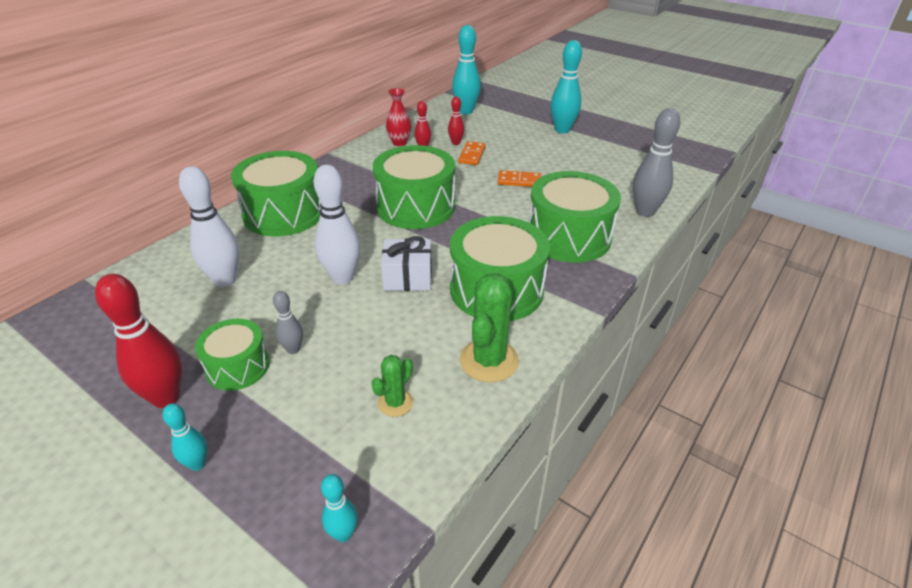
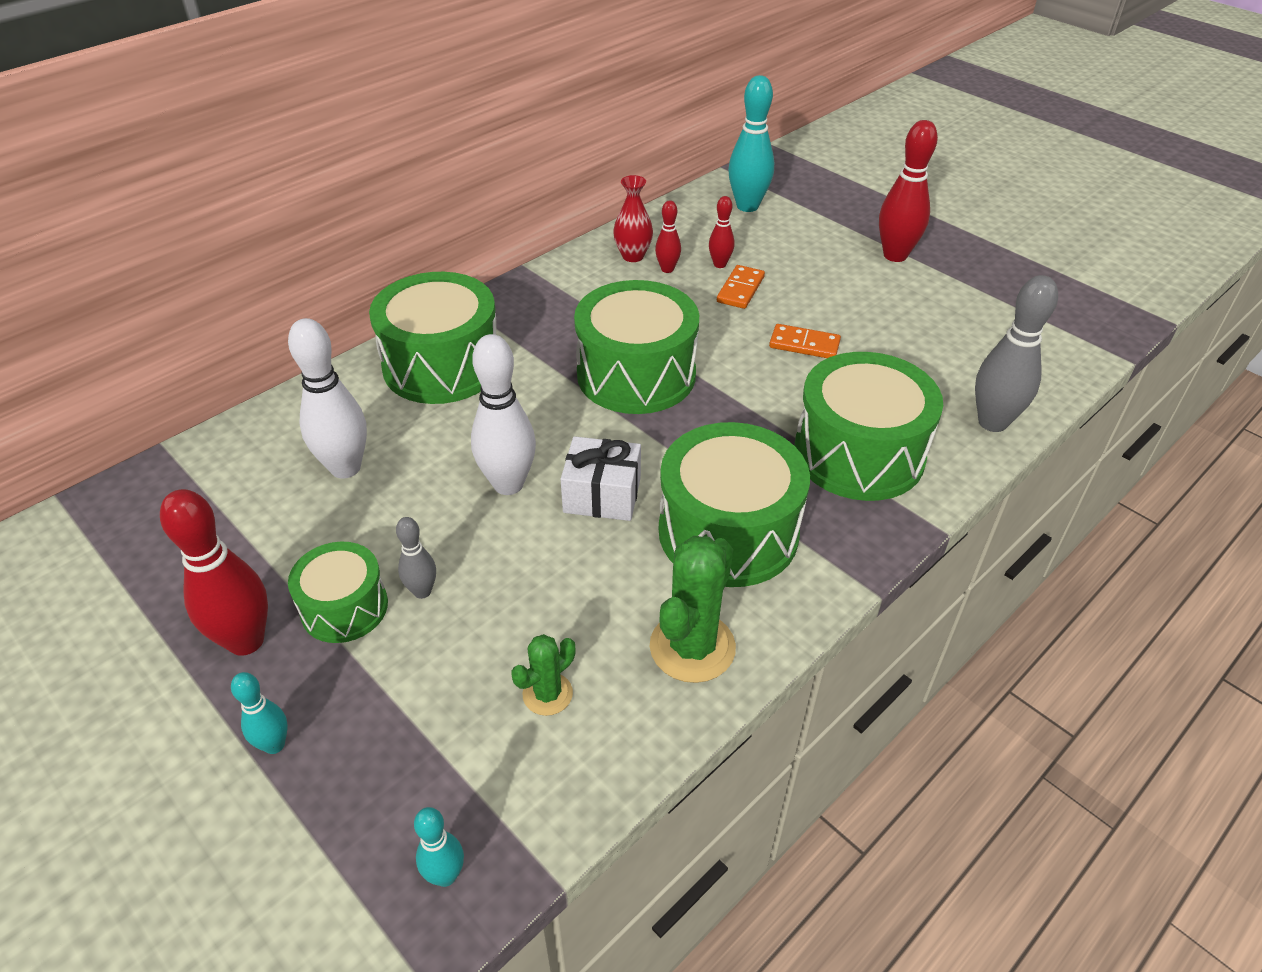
camera: 10 degrees right, 5 degrees up
(562, 130) = (895, 255): turquoise bowling pin -> red bowling pin

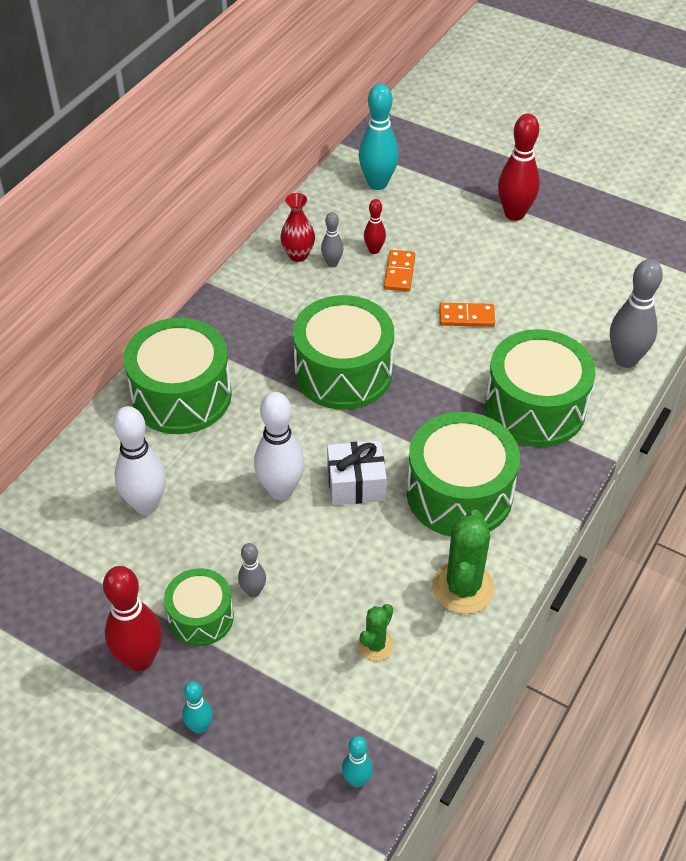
camera: 15 degrees left, 5 degrees up
(667, 269) = (332, 263): red bowling pin -> grey bowling pin

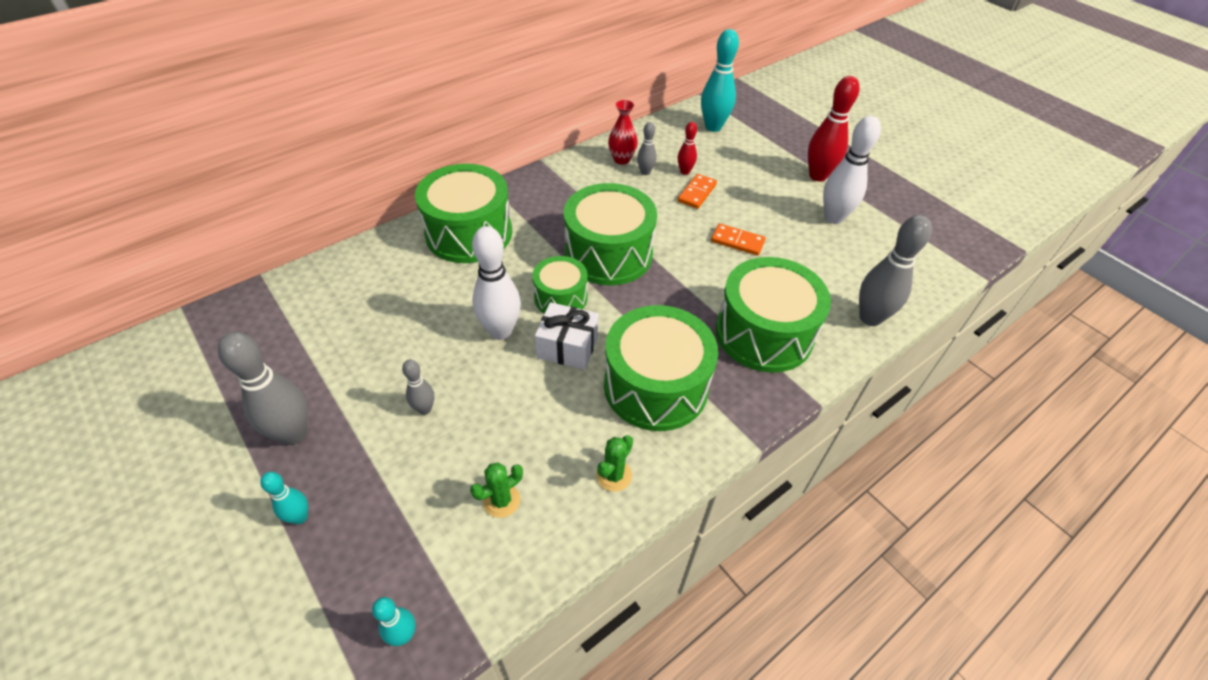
camera: 20 degrees right, 0 degrees up
(140, 659) = (293, 434): red bowling pin -> grey bowling pin
(146, 504) = (386, 306): white bowling pin -> white bowling pin (833, 217)
(201, 617) = (367, 416): green drum -> green drum (560, 297)
(463, 588) = (614, 475): green cactus -> green cactus, size x0.56

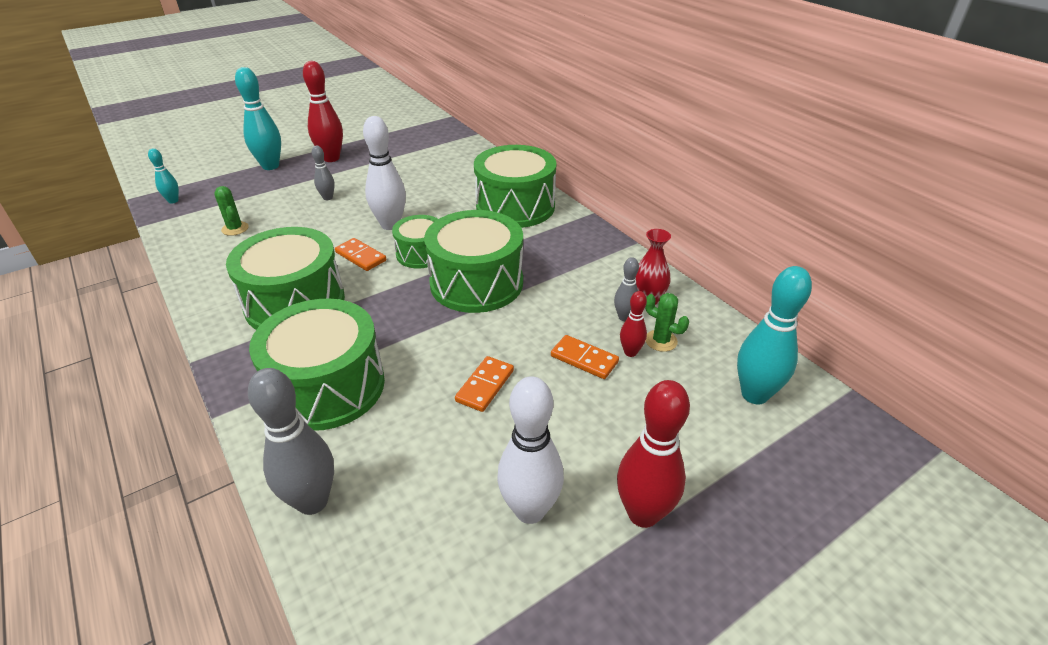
camera: 95 degrees right, 10 degrees down
(293, 434) = (331, 158): grey bowling pin -> red bowling pin
(300, 517) = (270, 166): turquoise bowling pin -> turquoise bowling pin, size x1.89
(567, 347) = (360, 256): white gift -> orange domino
(614, 475) = (222, 276): green cactus -> green cactus (661, 341)

